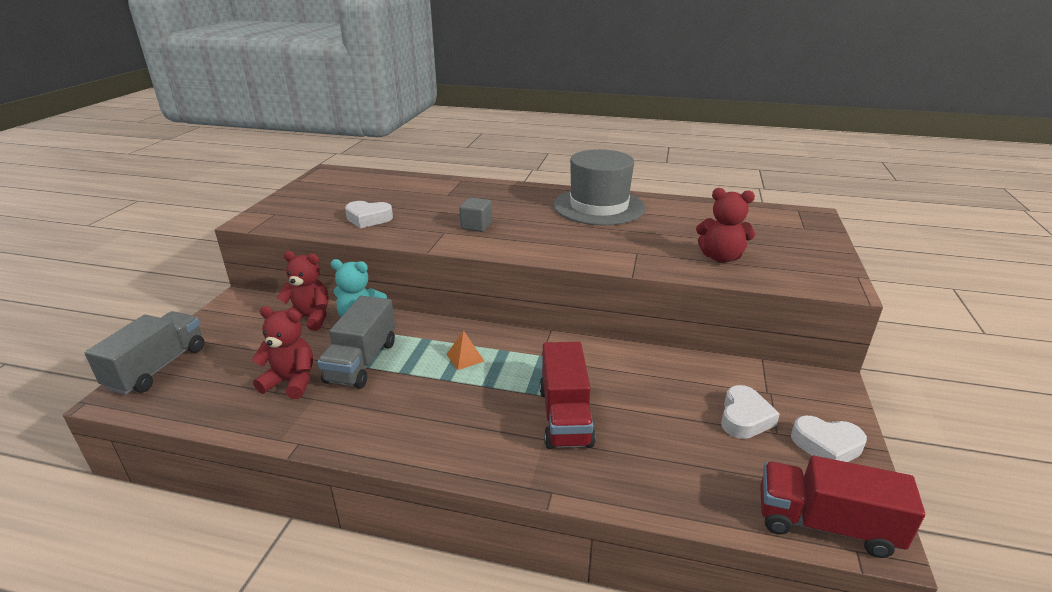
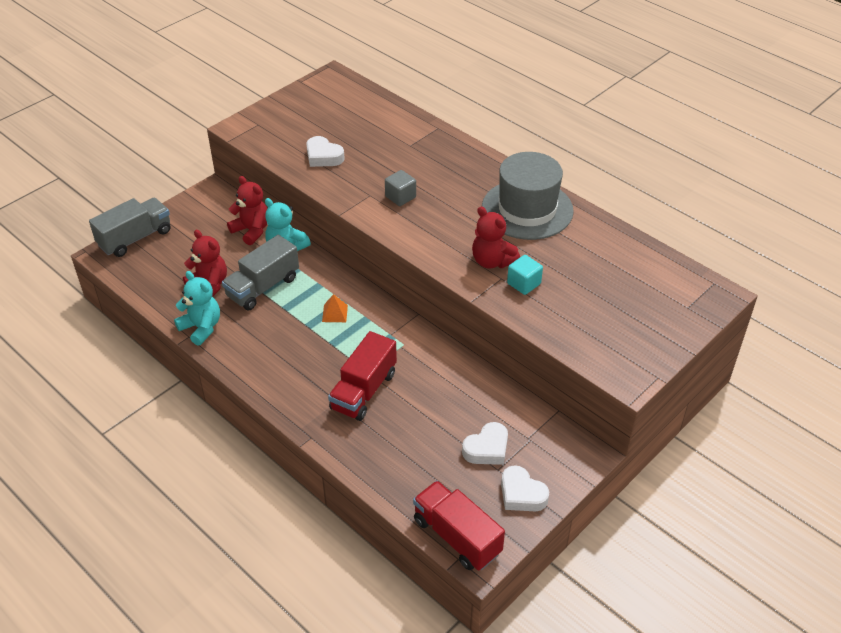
camera: 30 degrees right, 15 degrees up
(310, 427) = (201, 328): none -> turquoise teddy bear
(661, 250) = (523, 284): none -> turquoise cube
(721, 257) = (565, 311): red teddy bear -> red teddy bear (492, 261)

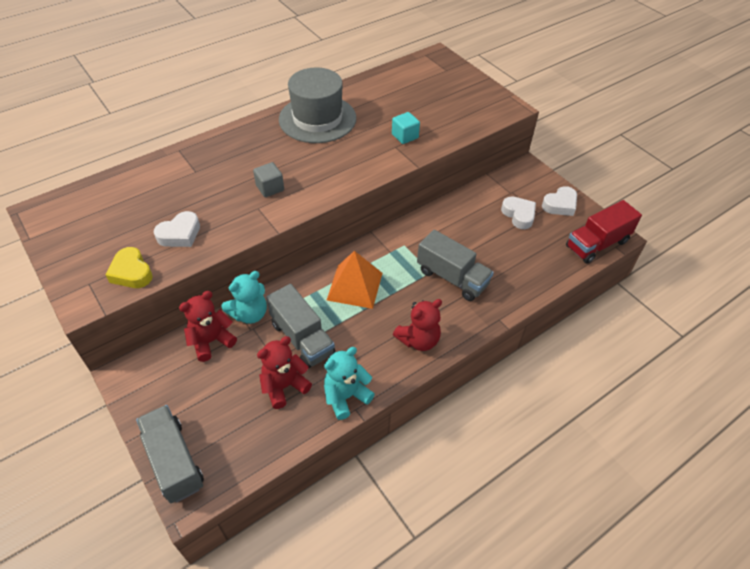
camera: 80 degrees left, 5 degrees up
(273, 142) = (131, 272): none -> yellow heart
(334, 313) = (354, 286): orange pyramid -> orange pyramid, size x2.07
(364, 391) = (452, 277): red truck -> grey truck
(492, 261) = (374, 148): red teddy bear -> red teddy bear (418, 340)

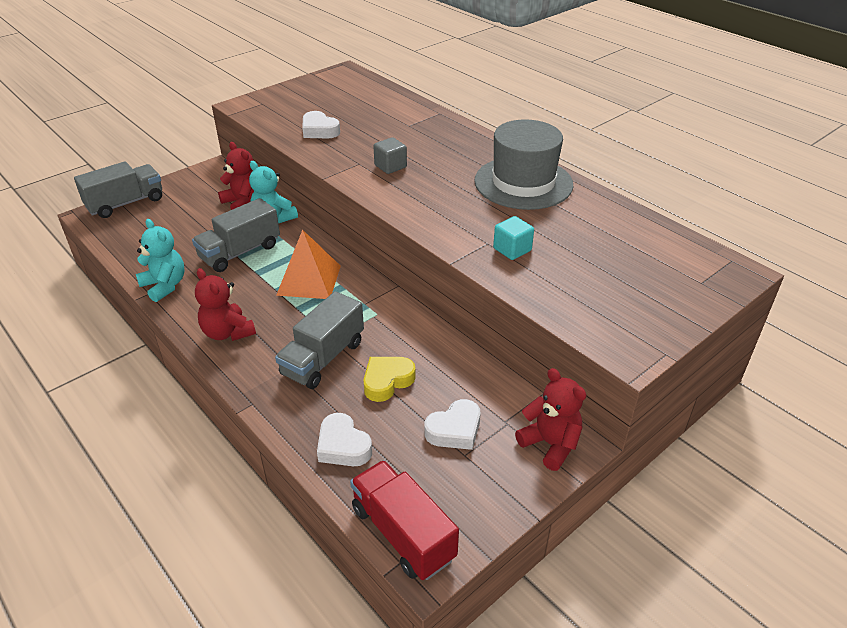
camera: 85 degrees right, 10 degrees down
(131, 272) = (273, 117): yellow heart -> yellow heart (387, 381)
(284, 386) = (185, 248): red teddy bear -> red teddy bear (550, 444)
(560, 205) = (490, 486): white heart -> white heart (343, 446)

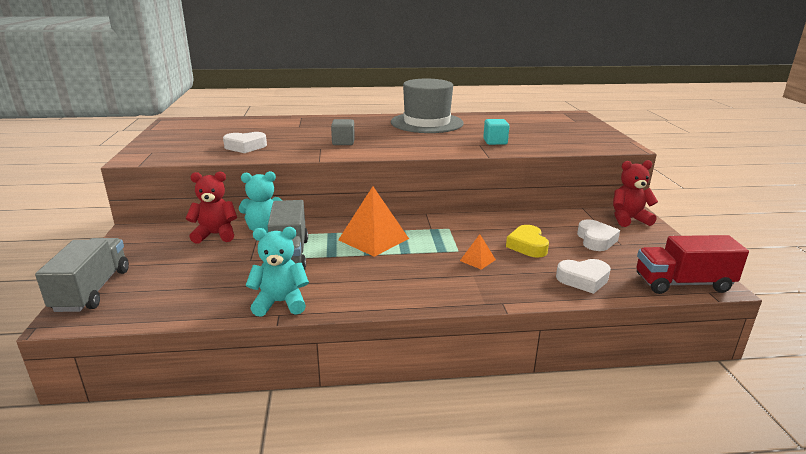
camera: 55 degrees left, 15 degrees down
(228, 332) = (396, 289): red teddy bear -> none
(323, 358) = (477, 260): grey truck -> orange pyramid

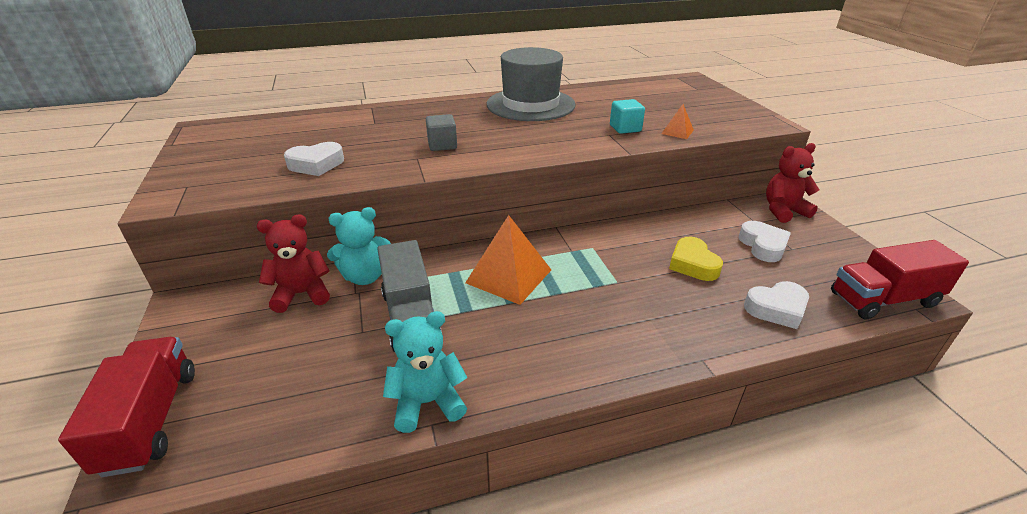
camera: 10 degrees left, 10 degrees up
(92, 290) = (150, 420): grey truck -> red truck
(477, 260) = (645, 294): orange pyramid -> orange pyramid (677, 132)

